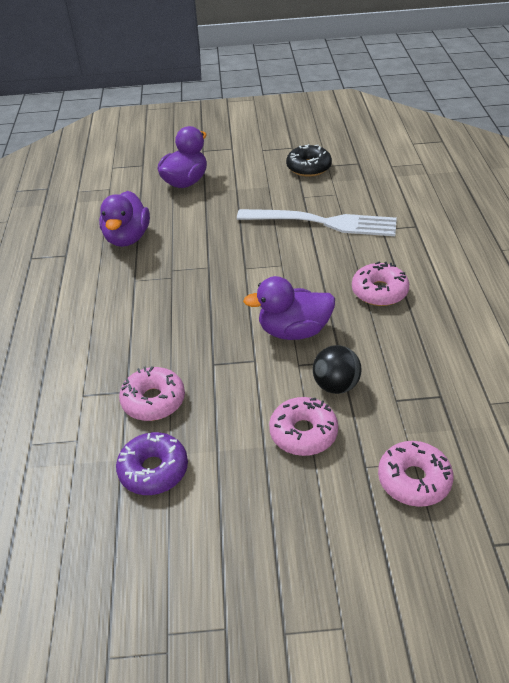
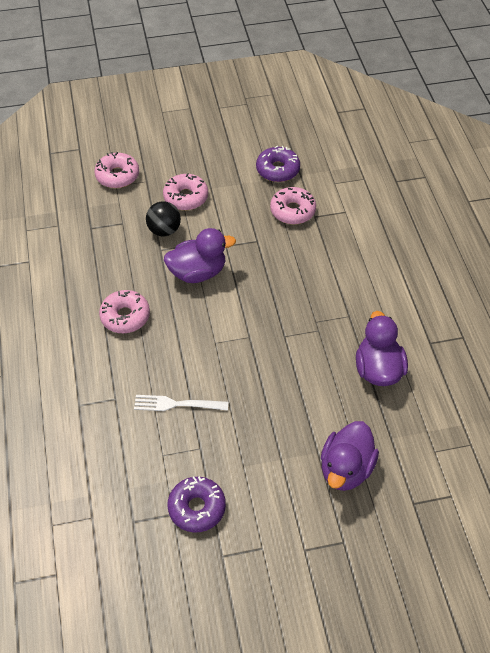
camera: 170 degrees right, 10 degrees up
(308, 167) = (197, 508): black donut -> purple donut
(322, 222) = (177, 404): white fork -> white fork, size x0.55

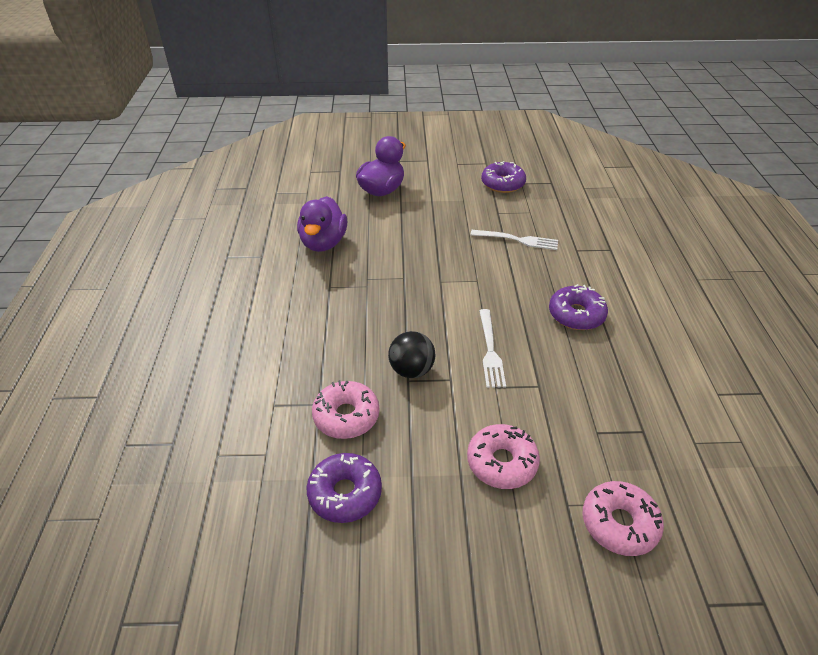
camera: 170 degrees left, 10 degrees down
(125, 316) = (576, 315): pink donut -> purple donut
(164, 230) = (534, 412): black ball -> black ball (411, 370)
(198, 272) = (490, 350): purple duck -> white fork

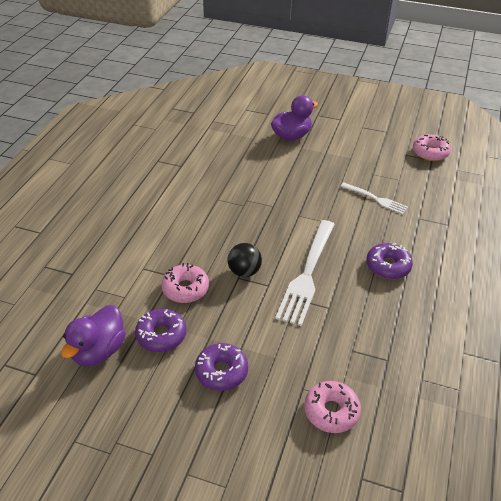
camera: 20 degrees right, 0 degrees up
(323, 243) = (228, 166): purple duck -> purple duck (99, 350)
(490, 350) = (307, 274): white fork -> white fork, size x1.81
(501, 462) = (273, 348): pink donut -> pink donut (430, 153)
(502, 184) = (390, 152): purple donut -> purple donut (221, 371)

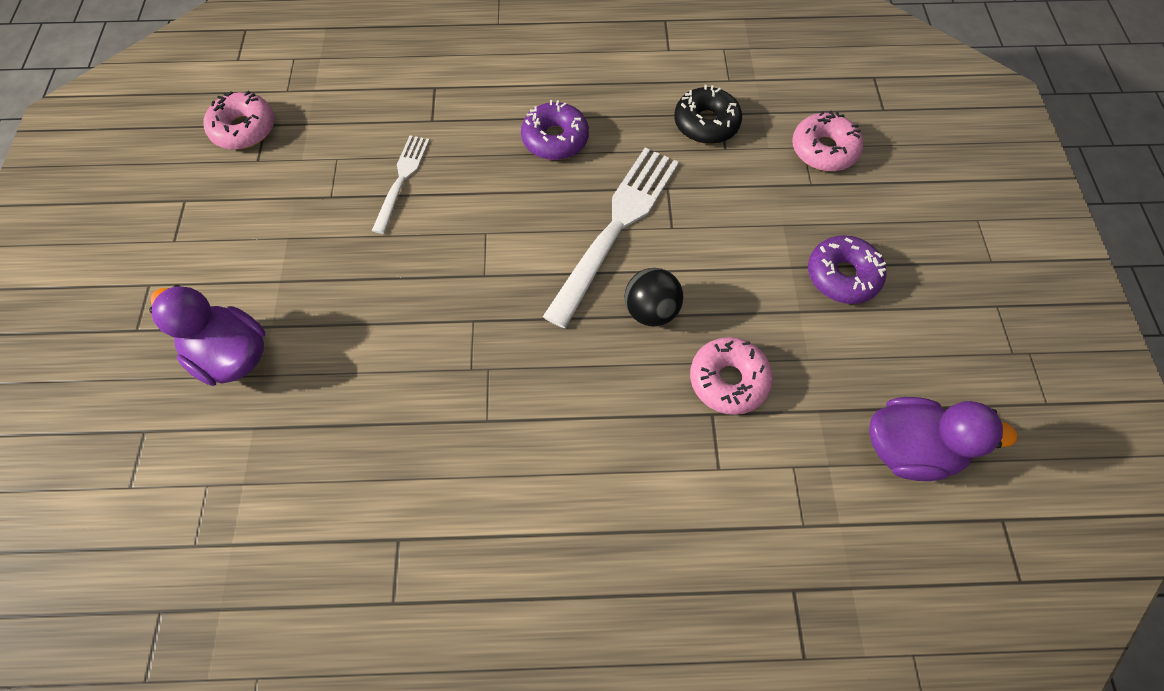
camera: 110 degrees left, 20 degrees up
(161, 335) = (832, 374): purple donut -> none
(307, 274) = (616, 228): white fork -> white fork turned 60 degrees counterclockwise
(379, 348) = (706, 123): none -> black donut

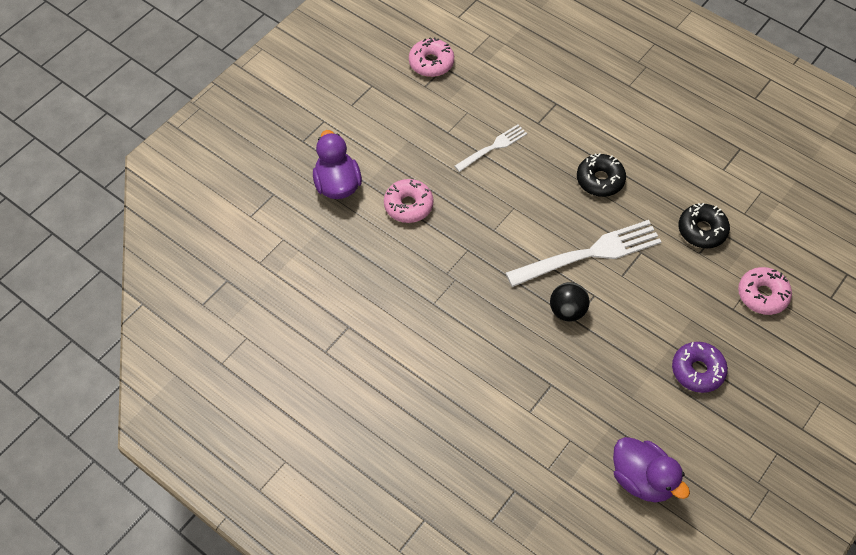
camera: 40 degrees right, 5 degrees down
(555, 139) = (600, 180): purple donut -> black donut
(728, 380) = (576, 375): pink donut -> pink donut (408, 205)

